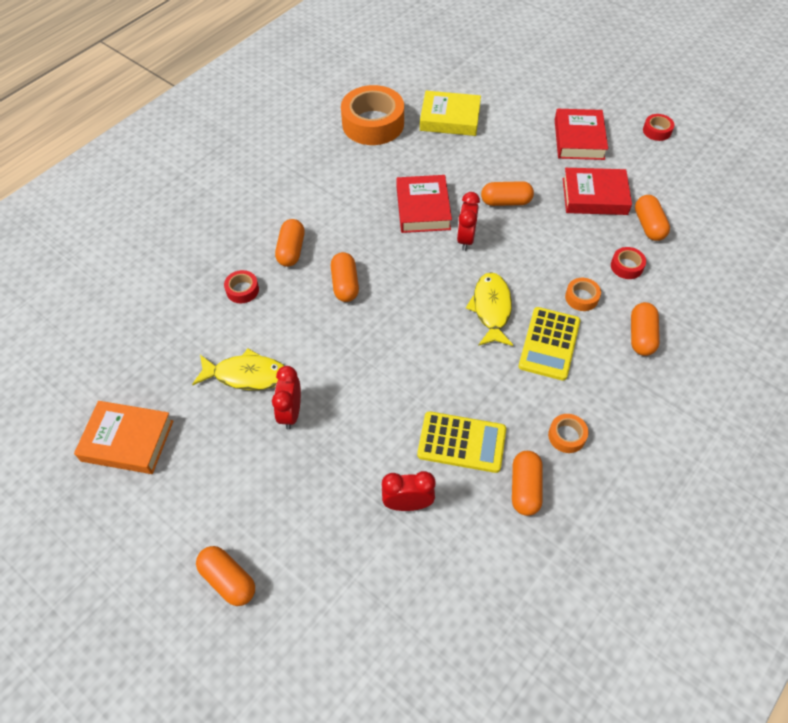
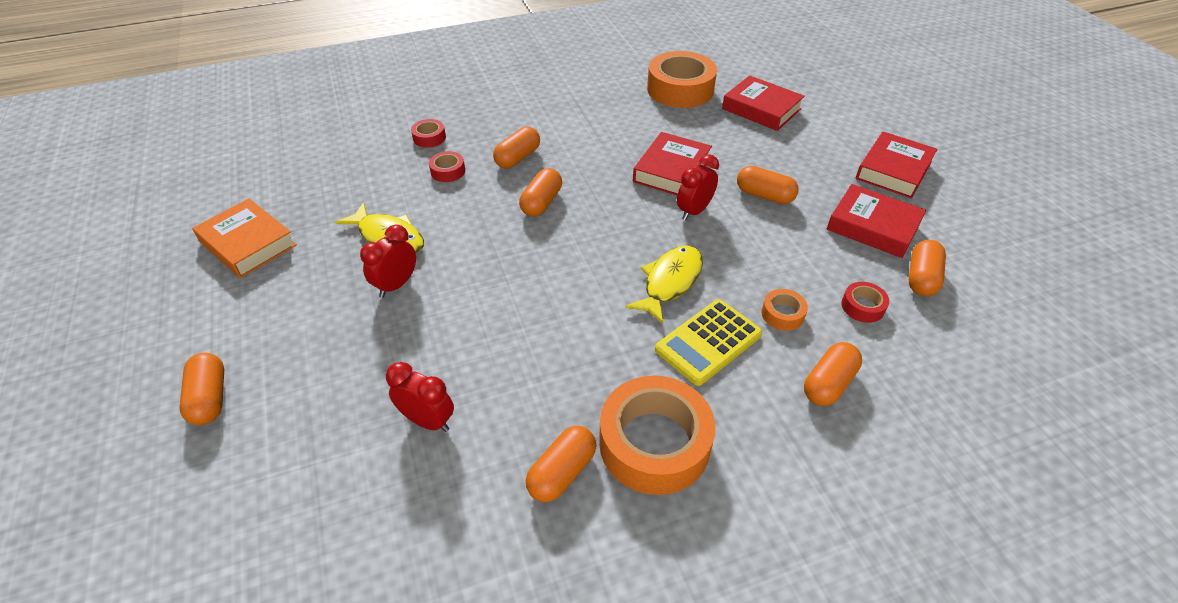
camera: 30 degrees right, 10 degrees down
(450, 118) = (761, 109): yellow book -> red book
(461, 442) = (532, 391): yellow calculator -> none
(566, 436) = (654, 443): orange tape -> orange tape, size x2.24
(657, 131) = (999, 194): red tape -> red tape (429, 138)

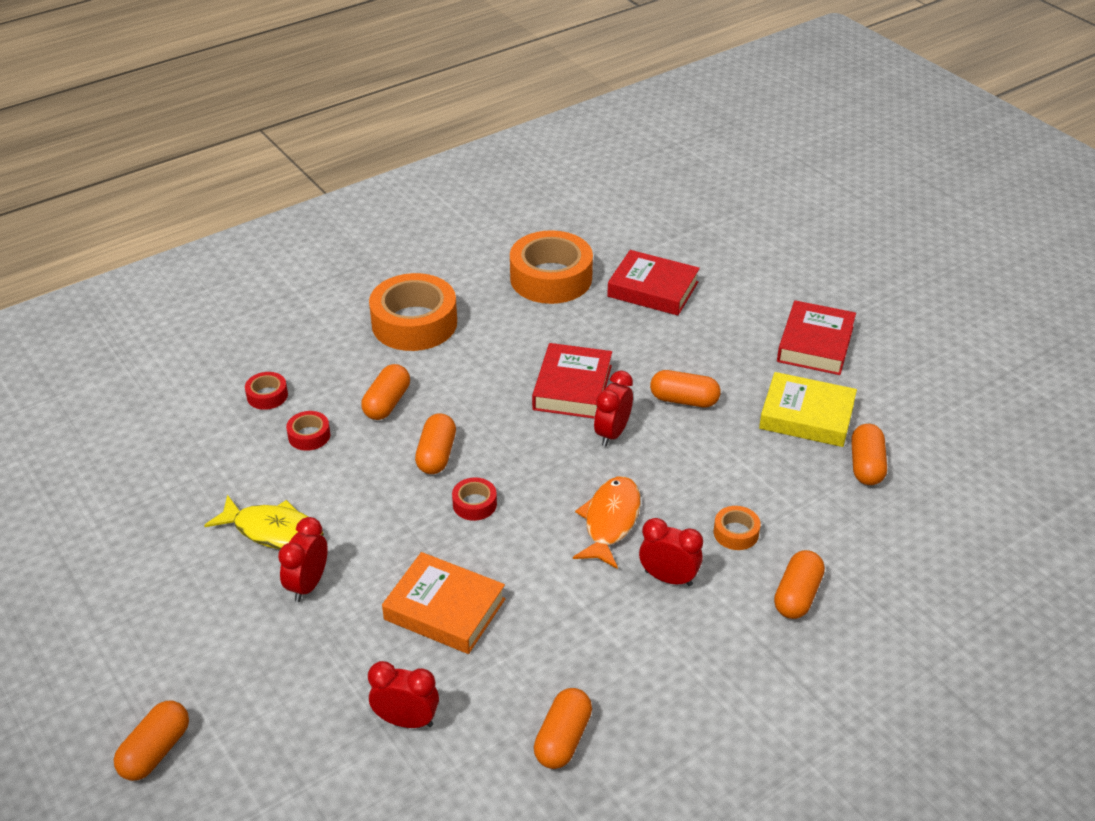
camera: 15 degrees left, 5 degrees down
(210, 398) = (155, 751): orange capsule -> orange capsule turned 60 degrees clockwise
(248, 244) = (105, 572): orange book -> orange book (444, 609)
(654, 443) = (644, 691): orange tape -> orange tape (414, 323)
(670, 282) = (610, 521): yellow fish -> orange fish
(708, 342) = (668, 578): yellow calculator -> red clock
(862, 306) = (814, 508): red tape -> red tape (474, 504)
(873, 227) = (806, 416): red book -> yellow book

